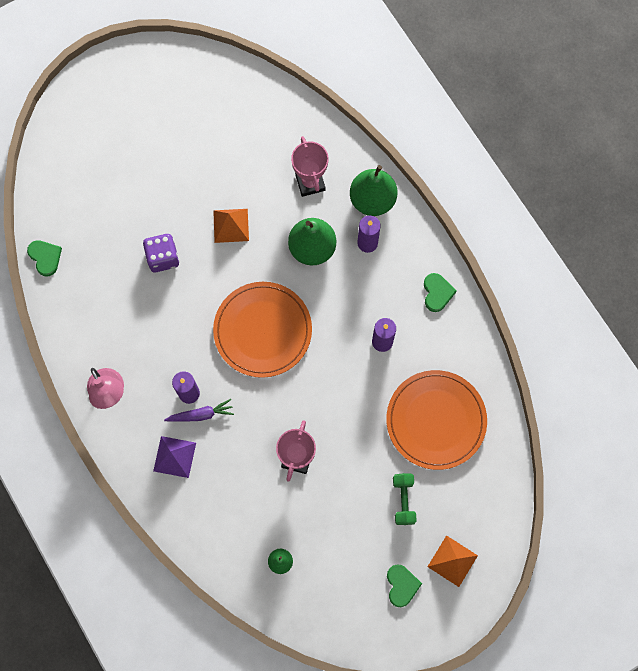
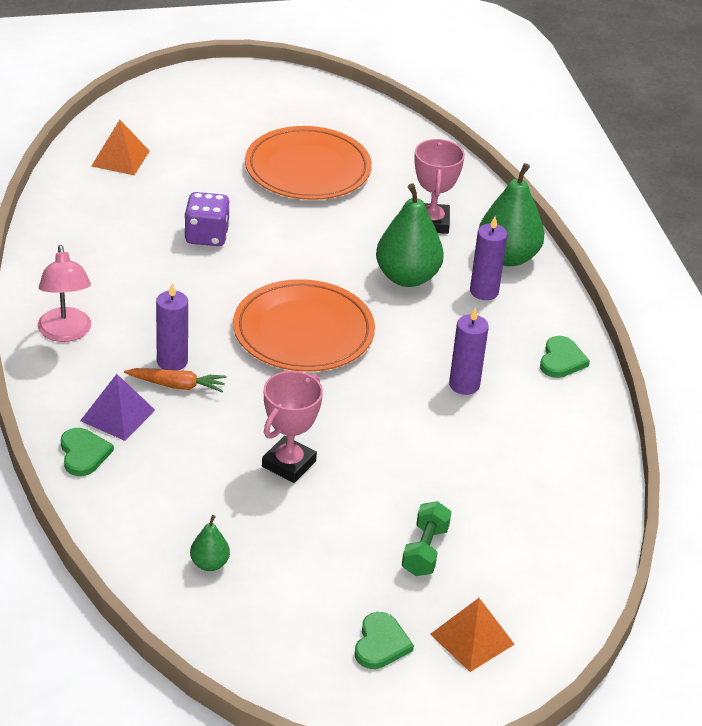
camera: 15 degrees right, 35 degrees down
(45, 257) = (58, 198): green heart -> green heart (83, 454)
(201, 414) = (177, 385): purple carrot -> orange carrot
(231, 225) = (309, 232): orange pyramid -> orange pyramid (120, 158)
(436, 420) = (508, 481): orange plate -> orange plate (307, 169)

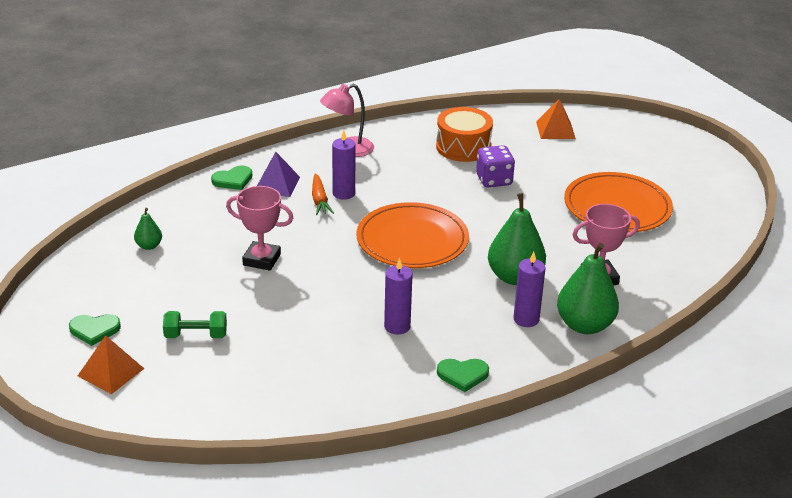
camera: 75 degrees right, 5 degrees down
(117, 237) = (463, 147): none -> orange drum

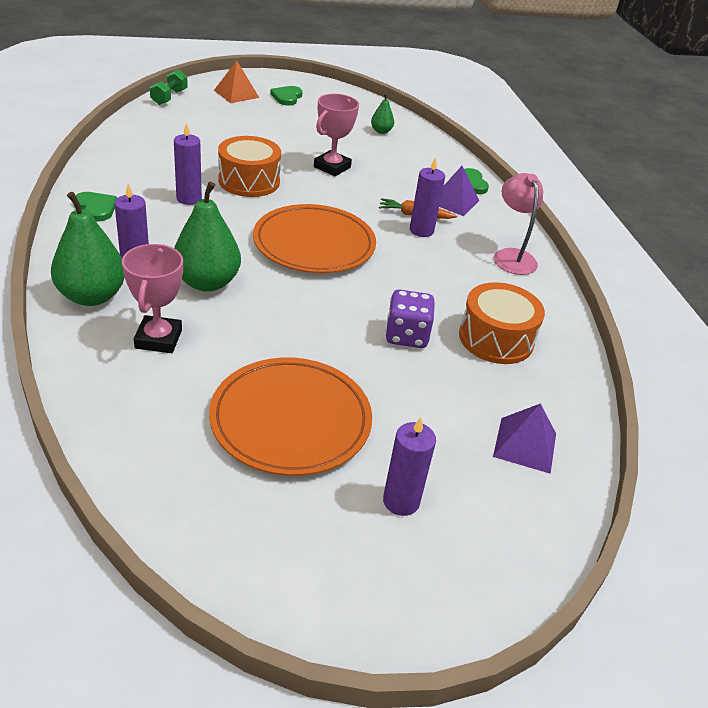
camera: 105 degrees right, 5 degrees up
(196, 335) = (251, 124): green dumbbell -> green dumbbell (169, 97)
(332, 301) = (249, 181): none -> orange drum
(462, 375) = (96, 208): green heart -> green heart turned 120 degrees clockwise
(555, 130) = (525, 444): orange pyramid -> purple pyramid
(638, 162) = (401, 501): none -> purple candle

